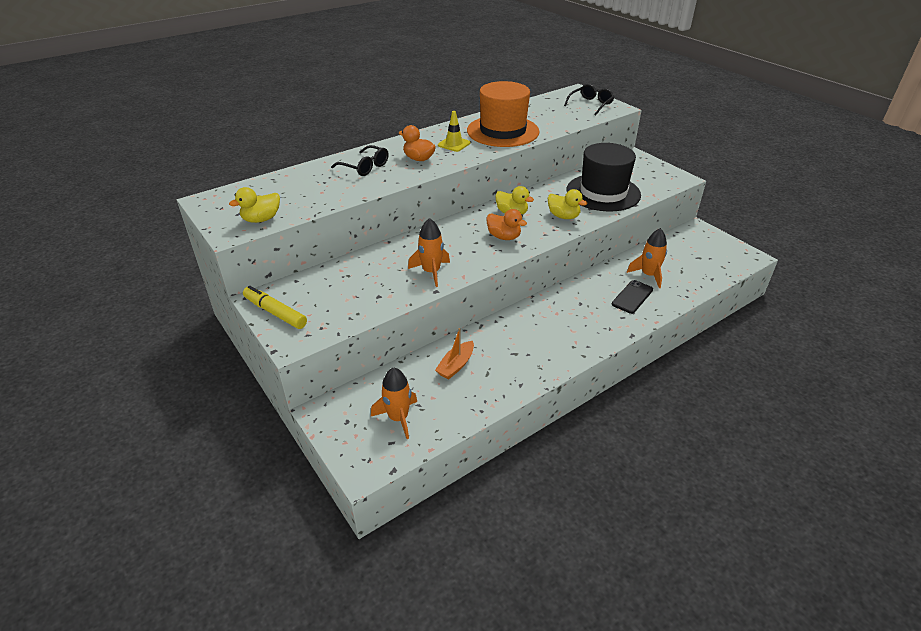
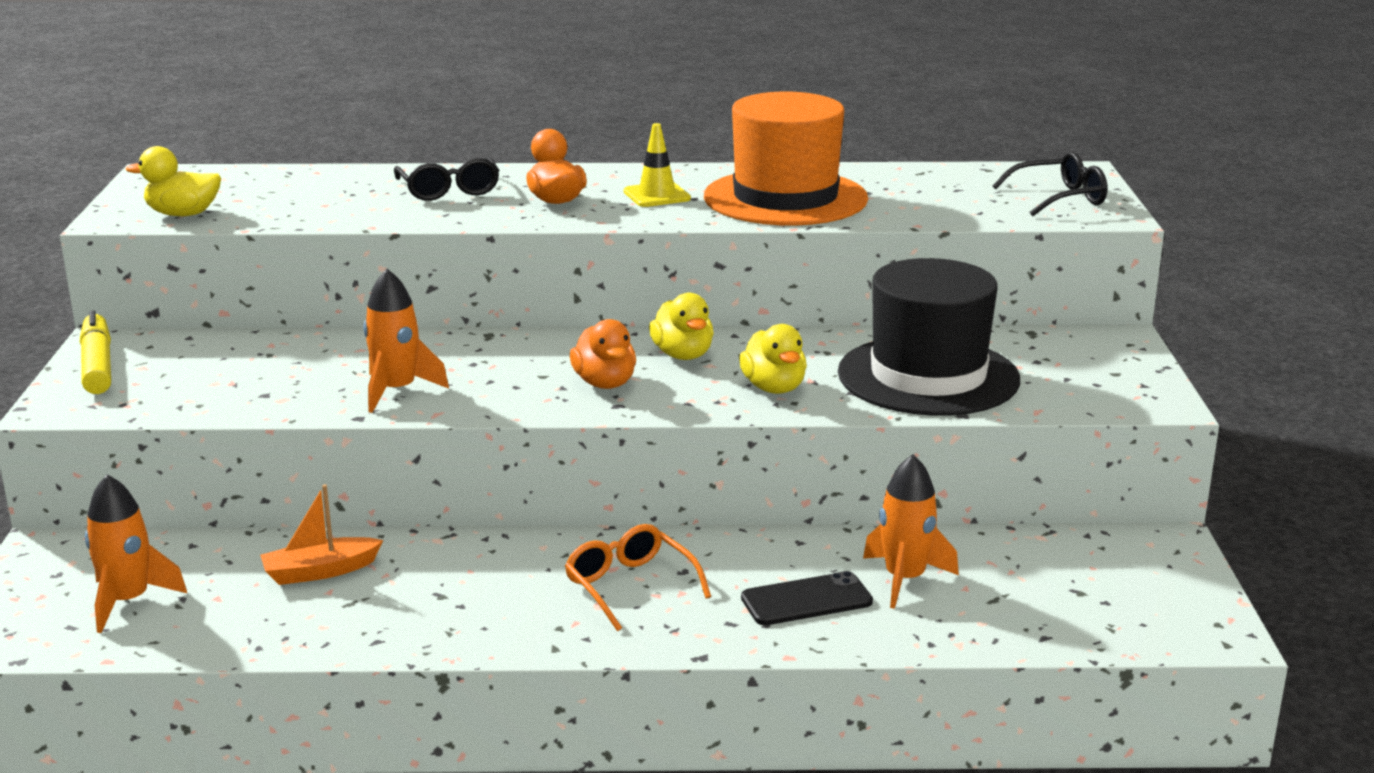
camera: 35 degrees right, 15 degrees down
(572, 318) = (630, 586): none -> orange glasses

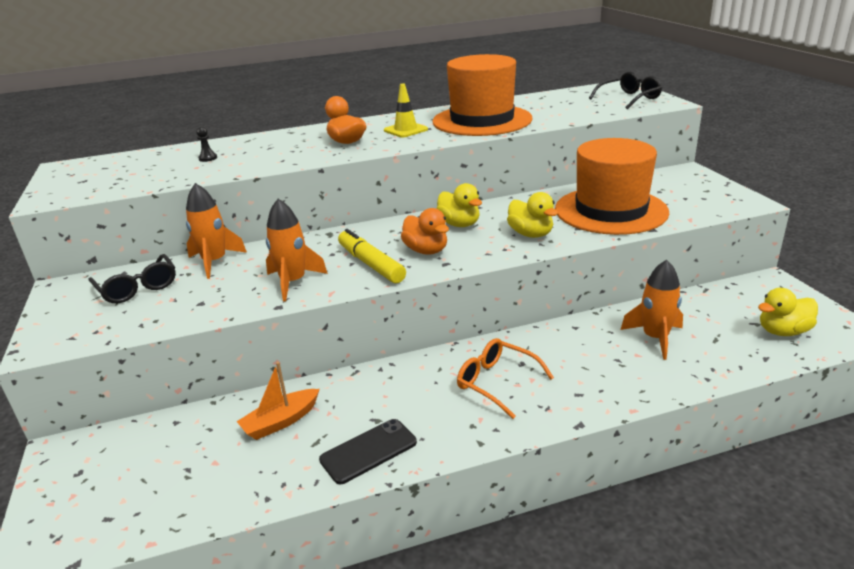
camera: 15 degrees left, 5 degrees up
(97, 365) = (63, 305): yellow marker -> yellow marker (370, 264)
(128, 601) = (146, 483): orange rocket -> orange rocket (215, 262)
(183, 214) = (98, 188): yellow duck -> yellow duck (783, 331)
(348, 194) = (208, 158): none -> black pawn
(449, 190) = (273, 146): black glasses -> black glasses (138, 288)
(806, 600) = (611, 366): black phone -> black phone (368, 451)
(928, 376) = (611, 210): black hat -> orange hat

